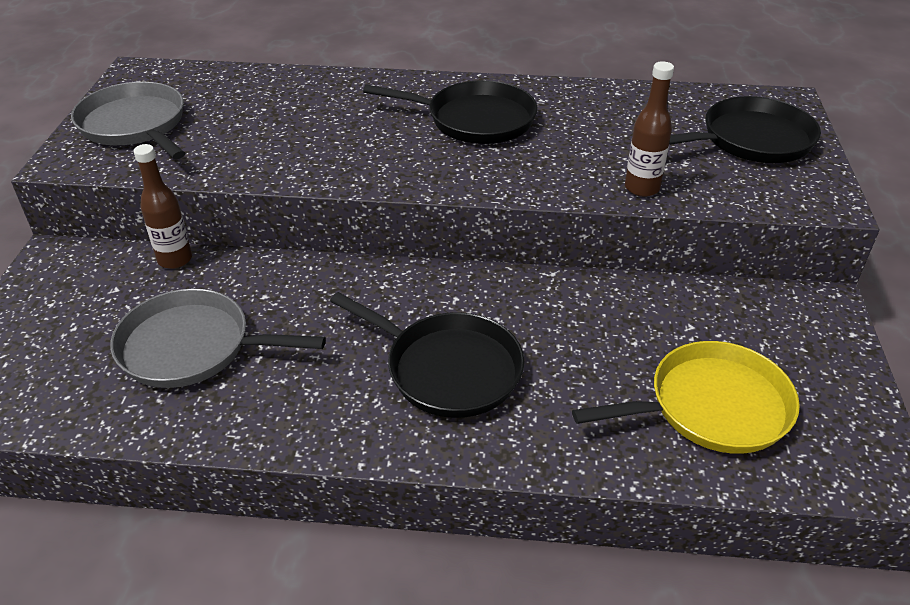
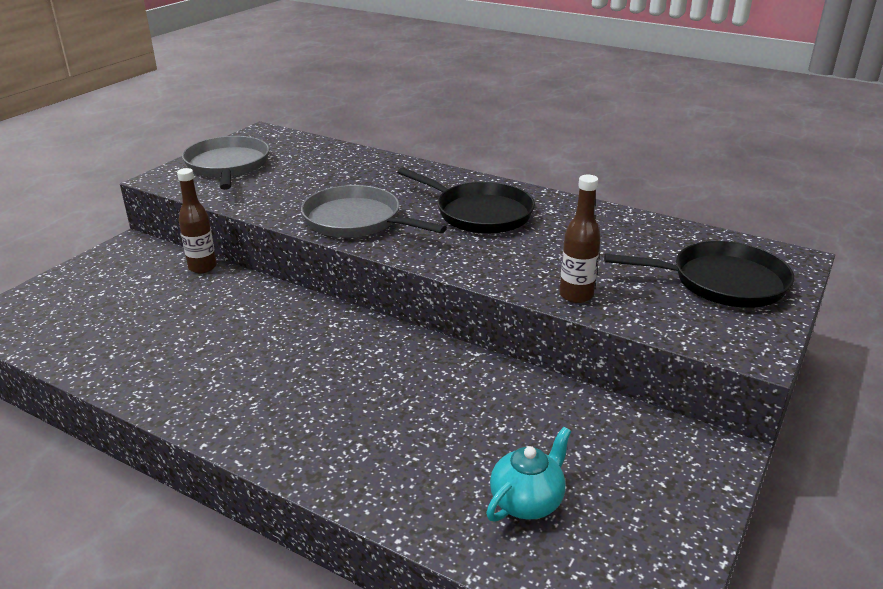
camera: 25 degrees right, 10 degrees down
(192, 347) = (162, 327): grey pan -> grey pan (356, 220)
(448, 369) = (328, 399): black pan -> none
(712, 407) = (527, 501): yellow pan -> turquoise teapot

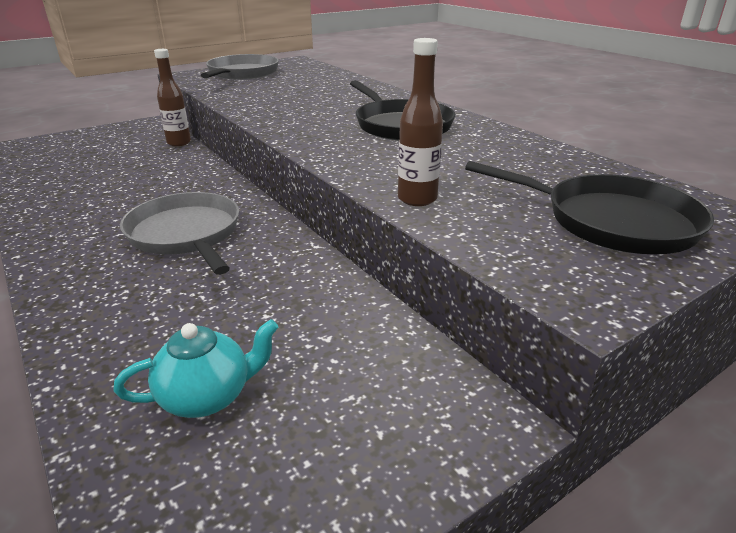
camera: 25 degrees right, 0 degrees up
(356, 220) = (287, 115): grey pan -> grey pan (186, 234)

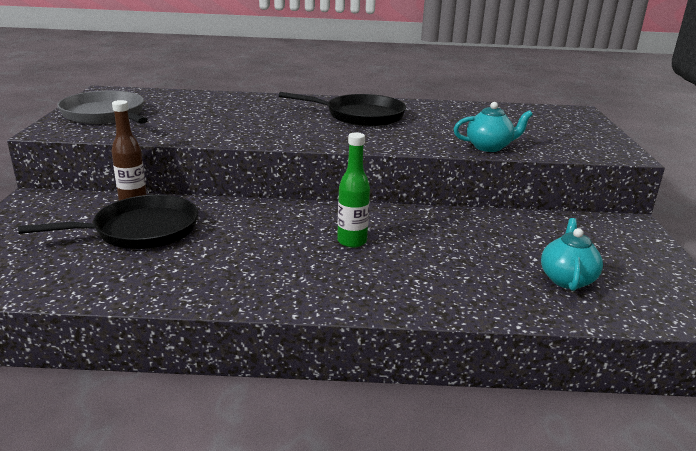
camera: 55 degrees left, 5 degrees down
(186, 234) = (352, 241): grey pan -> green bottle
(417, 199) = (489, 147): brown bottle -> turquoise teapot
(611, 221) = (559, 127): black pan -> black pan (141, 230)

